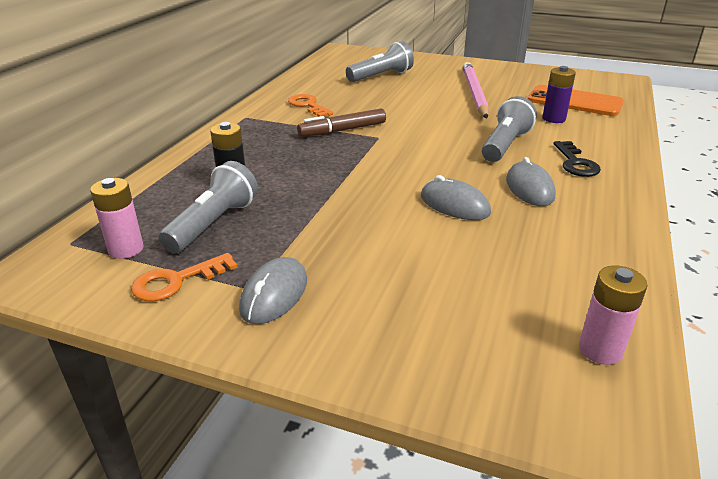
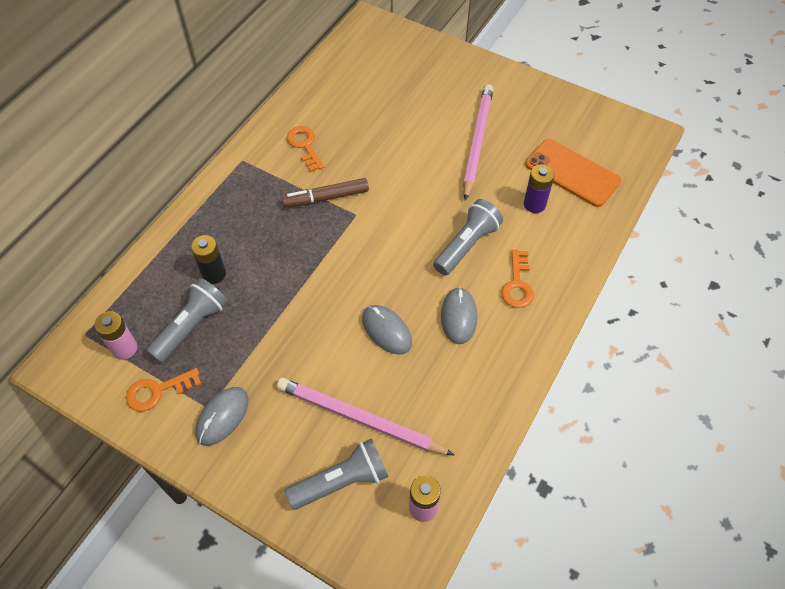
camera: 10 degrees right, 25 degrees up
(381, 76) = (393, 93): grey flashlight -> grey flashlight (341, 481)
(462, 276) = (360, 419): none -> pink pencil
(575, 163) = (517, 284): black key -> orange key

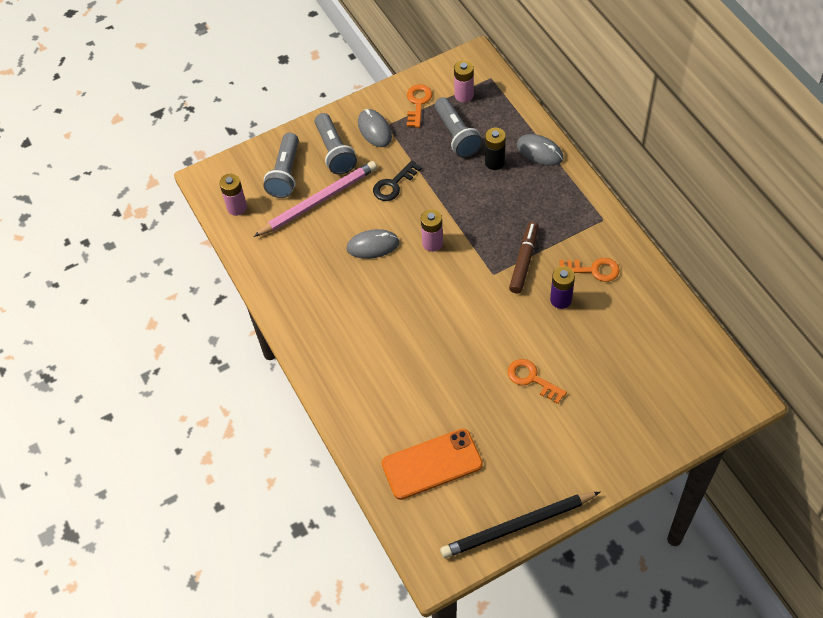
camera: 125 degrees right, 0 degrees up
(294, 353) = (394, 184): none -> black key
(350, 279) = (432, 243): none -> pink battery
(458, 317) = (352, 296): grey mouse -> grey mouse (539, 152)
(467, 245) = (411, 336): grey flashlight -> grey flashlight (334, 152)
(477, 142) = (517, 406): pink pencil -> none
(517, 284) = (351, 351): orange key -> orange key (532, 379)
(534, 204) = (418, 411): purple battery -> purple battery (560, 300)
(574, 101) = (517, 526): none -> black pencil

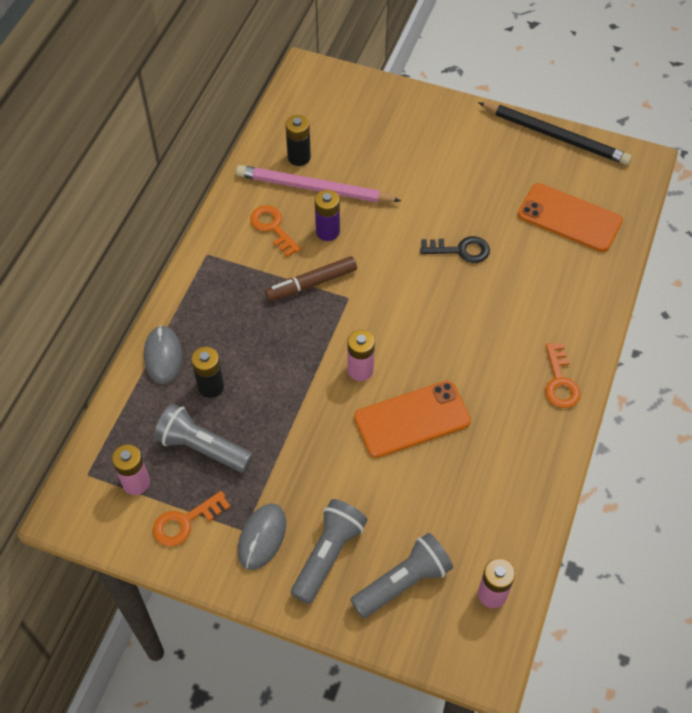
camera: 135 degrees left, 0 degrees up
(318, 200) = (406, 516): pink pencil -> pink pencil (314, 188)
(373, 246) = (412, 419): grey mouse -> orange phone
(394, 184) = (320, 458): black key -> black key (460, 250)
(456, 135) = (202, 447): grey flashlight -> grey flashlight turned 90 degrees counterclockwise
(532, 379) = (426, 203): orange key -> orange key (560, 381)
(649, 329) = (299, 157): none -> black battery

